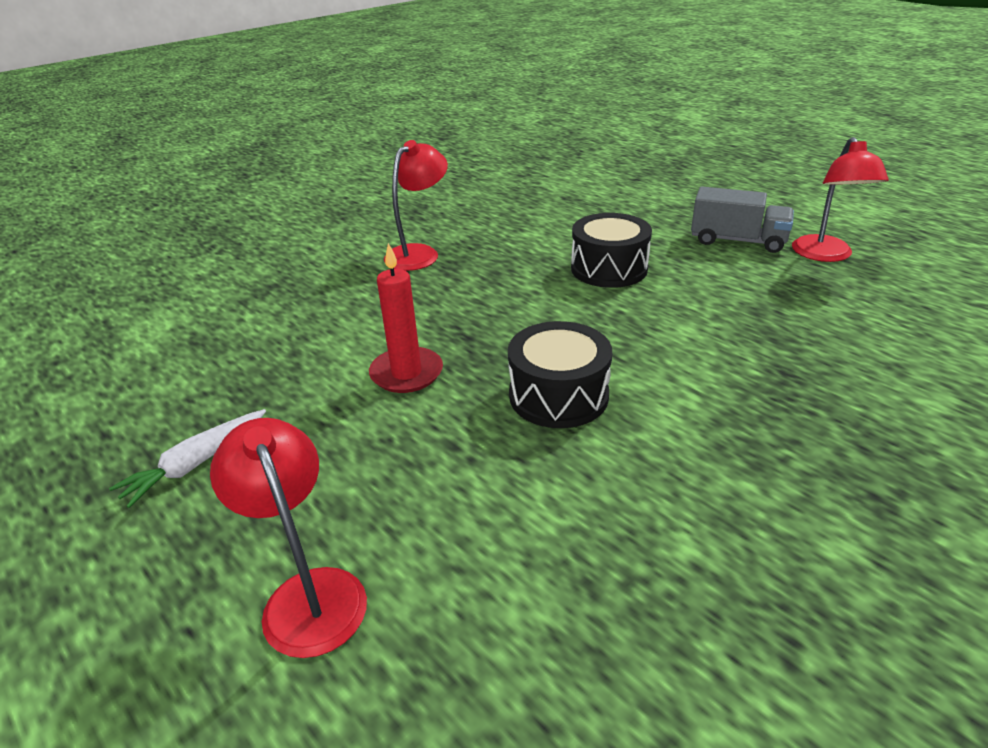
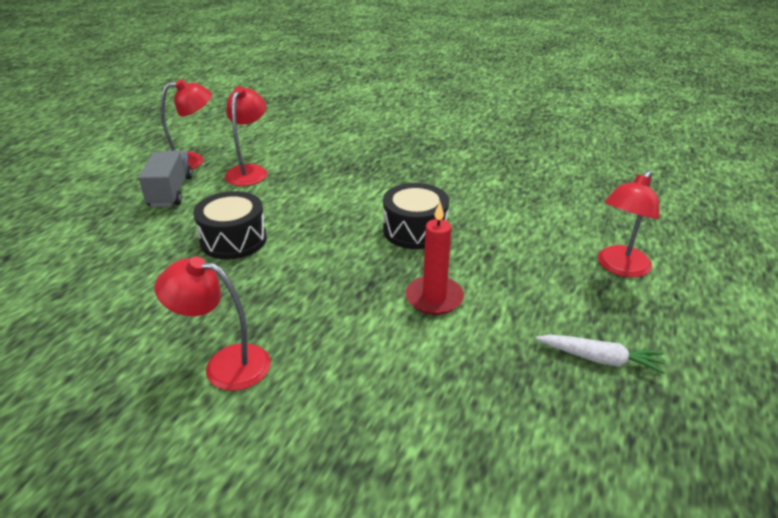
camera: 115 degrees left, 0 degrees up
(786, 291) = (249, 171): none -> red lamp

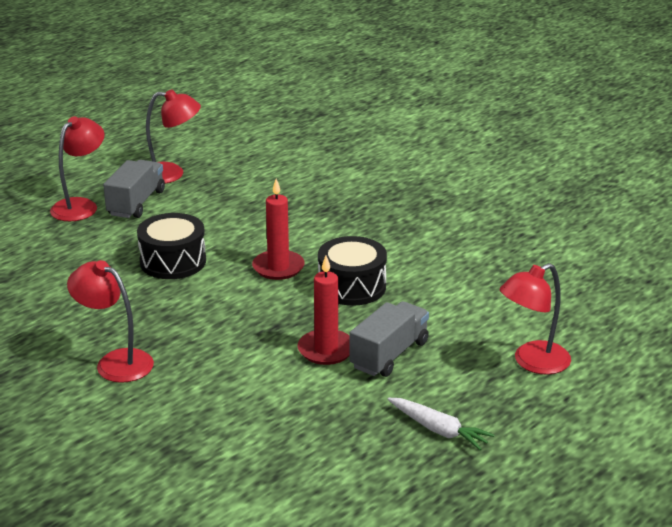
camera: 20 degrees right, 5 degrees down
(249, 171) = (223, 195): red lamp -> red lamp (80, 206)
(337, 226) = (278, 267): none -> red candle
(494, 289) = (389, 355): none -> grey truck

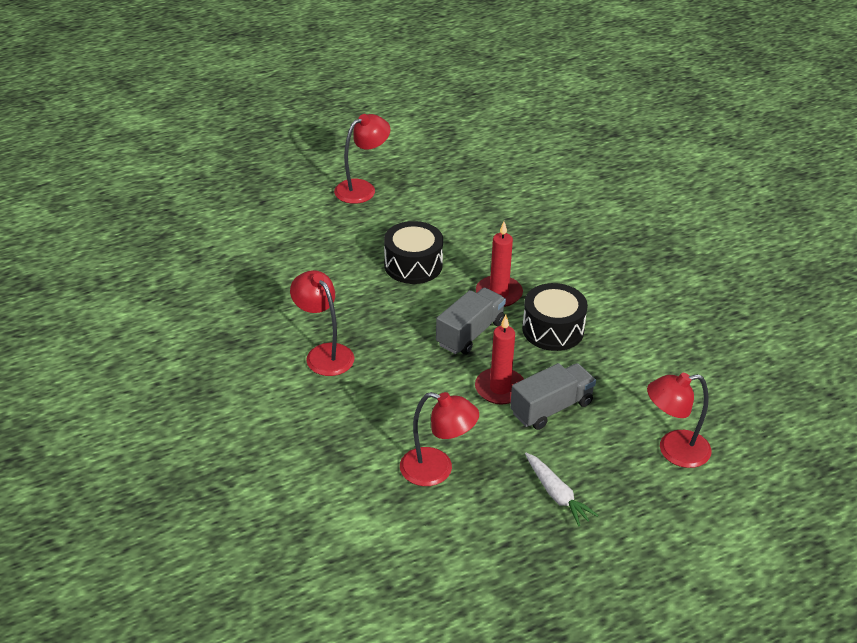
camera: 20 degrees right, 10 degrees up
(136, 203) = (409, 196): grey truck -> grey truck (470, 333)
(171, 174) = (452, 172): red lamp -> red lamp (437, 470)

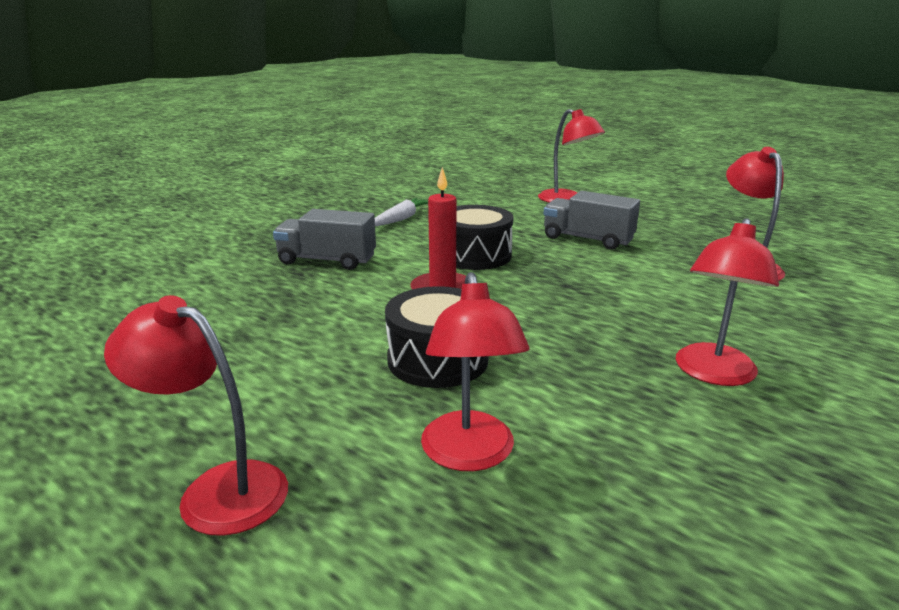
camera: 115 degrees left, 15 degrees down
(331, 250) = (470, 455): none -> red lamp
(470, 333) = (535, 291): grey truck -> grey truck (327, 260)
(500, 388) = (597, 261): red candle -> none
(557, 494) = (678, 223): white carrot -> white carrot (401, 219)

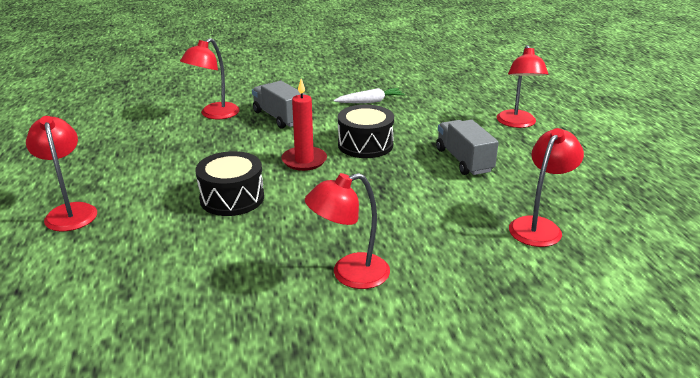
camera: 40 degrees right, 5 degrees up
(470, 455) = (166, 247): red lamp -> red lamp (214, 114)

